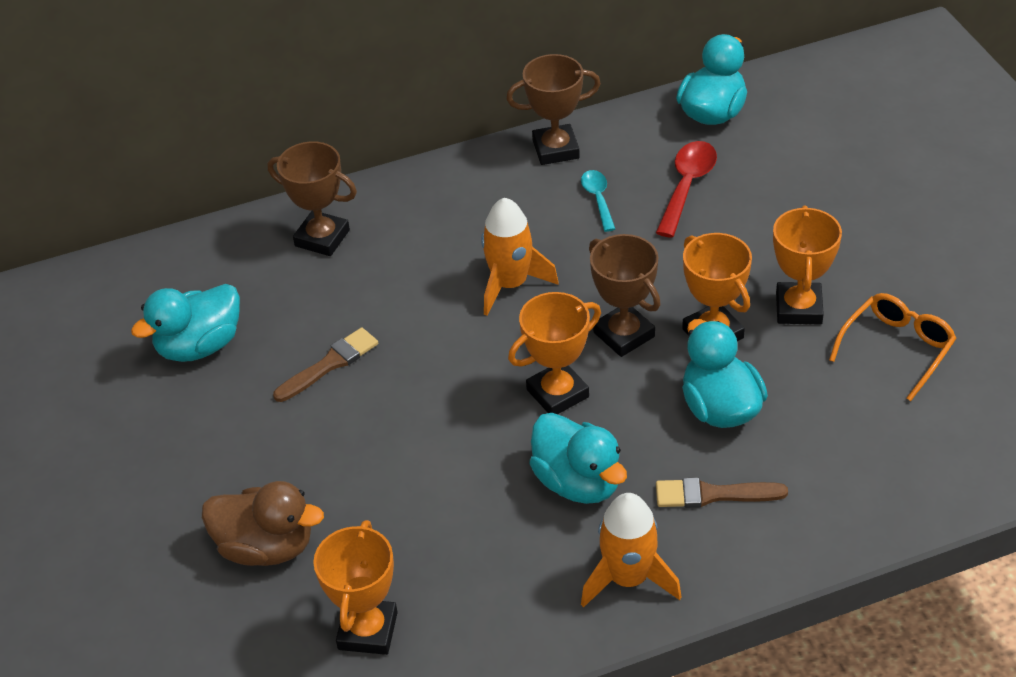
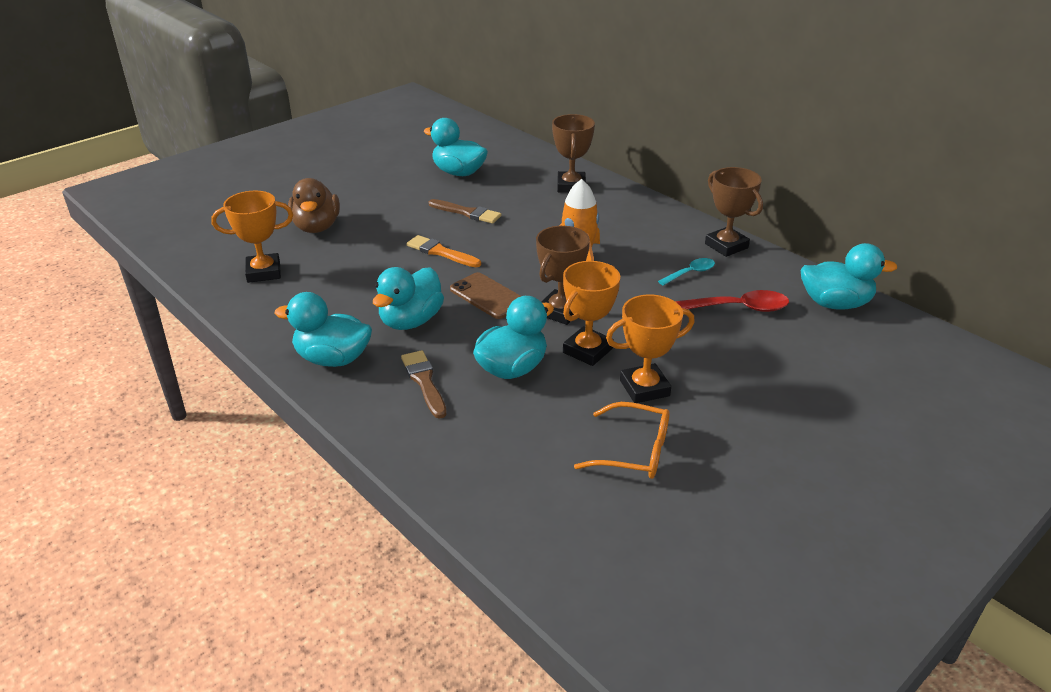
camera: 65 degrees right, 10 degrees down
(423, 416) = (440, 252): none -> orange brush
(557, 393) = (488, 296): orange trophy -> brown phone
(628, 578) = (333, 359): orange rocket -> turquoise duck

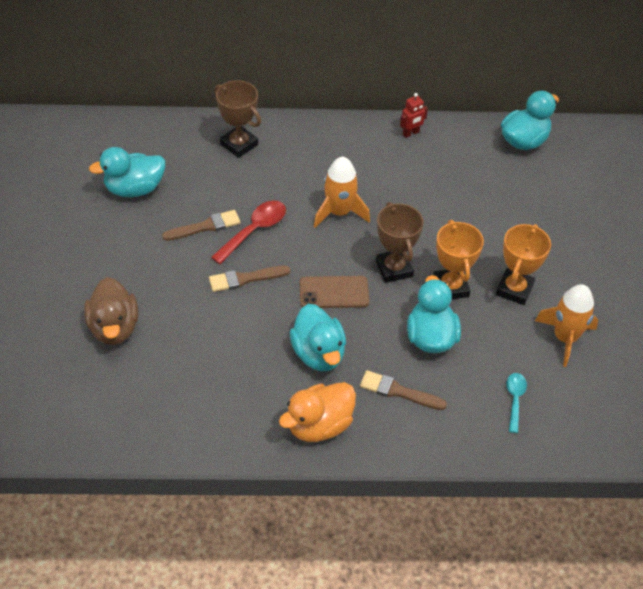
camera: 50 degrees left, 15 degrees up
(263, 272) = (148, 400): orange trophy -> none
(316, 227) = (114, 327): brown duck -> brown duck turned 45 degrees clockwise
(333, 359) = (319, 425): turquoise duck -> orange duck
(440, 252) = (245, 279): orange brush -> brown brush
(634, 451) = (565, 338): orange glasses -> orange rocket
(690, 273) = (421, 174): turquoise spoon -> turquoise spoon (514, 399)
(726, 246) = (411, 133): brown trophy -> red robot
(739, 308) = (483, 184): red spoon -> red spoon (254, 230)

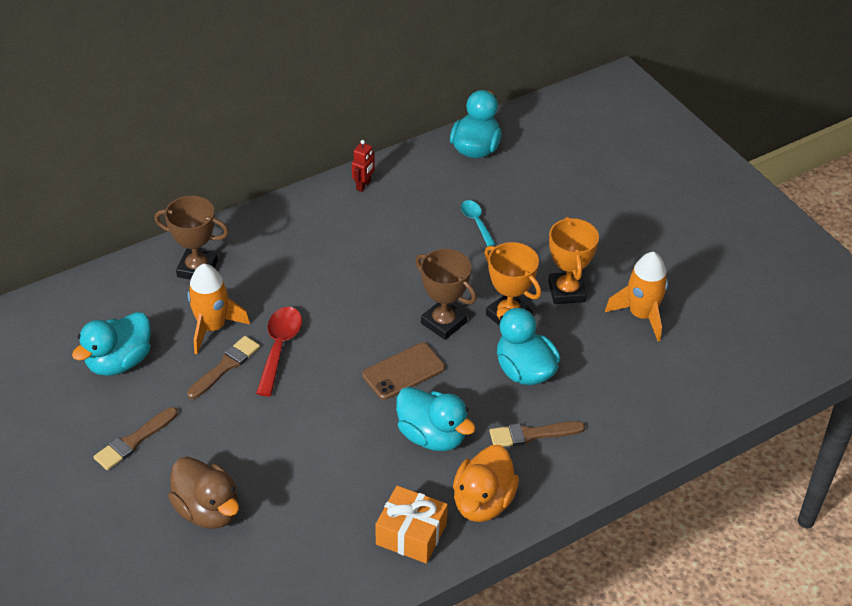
camera: 30 degrees left, 5 degrees down
(245, 279) = (306, 399): brown brush -> brown brush (134, 441)
(245, 422) = (411, 534): none -> orange gift
(339, 212) = (351, 292): orange rocket -> orange rocket (212, 327)
(514, 399) = (638, 391): turquoise spoon -> turquoise spoon (476, 222)

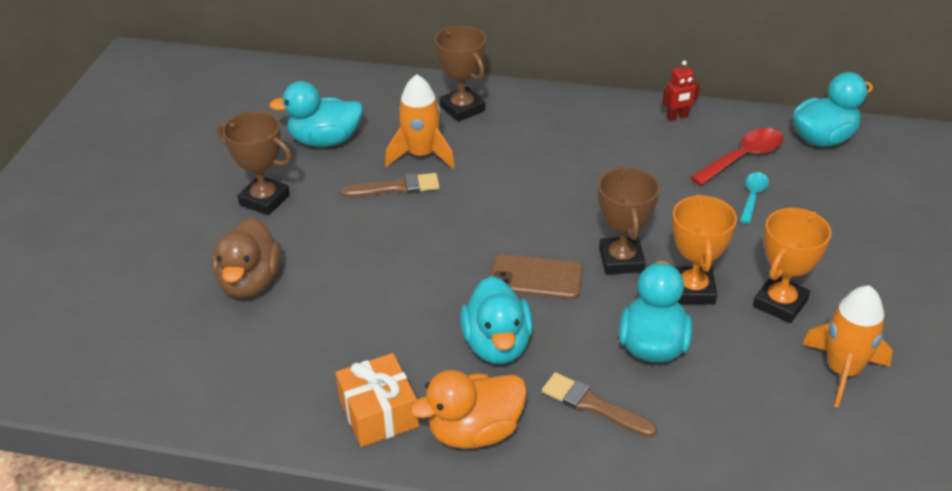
camera: 45 degrees right, 5 degrees down
(134, 441) = (264, 200): brown brush -> brown trophy
(279, 347) = (454, 198): red spoon -> red spoon (743, 157)

